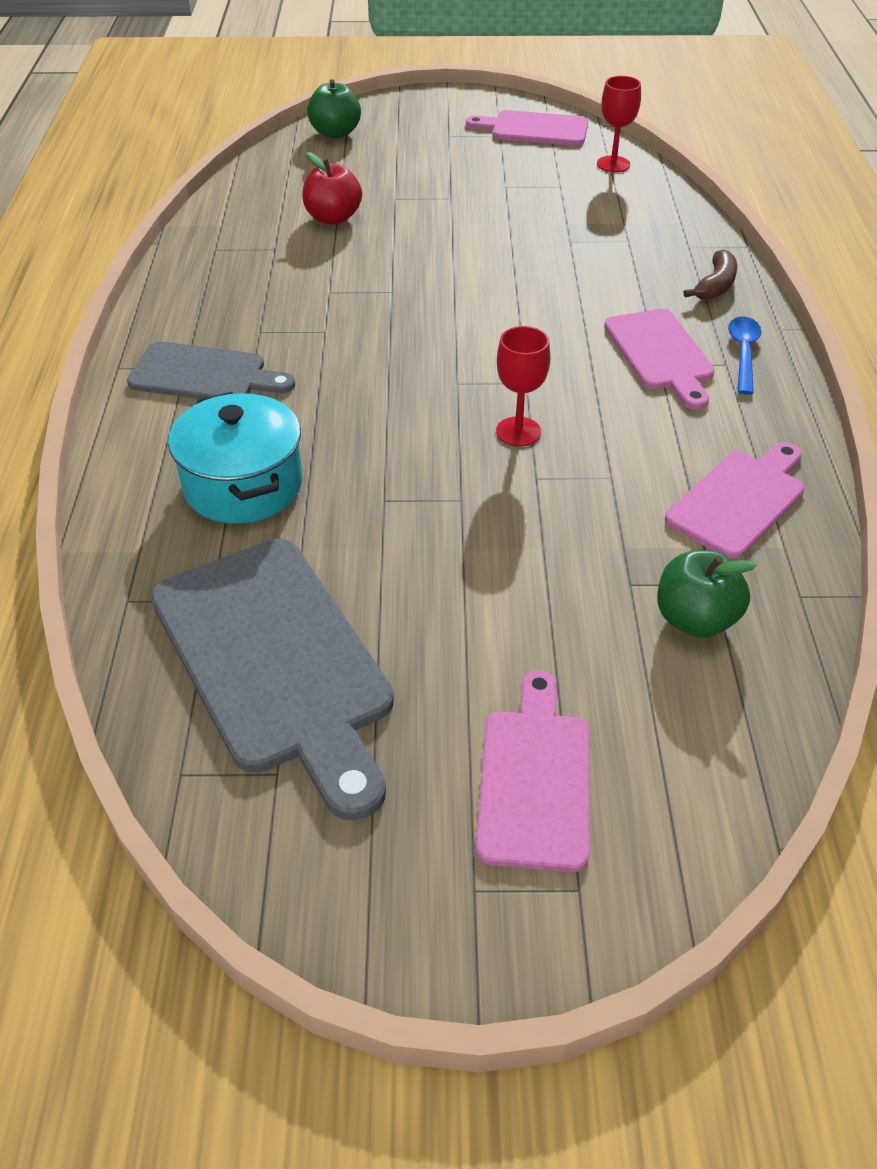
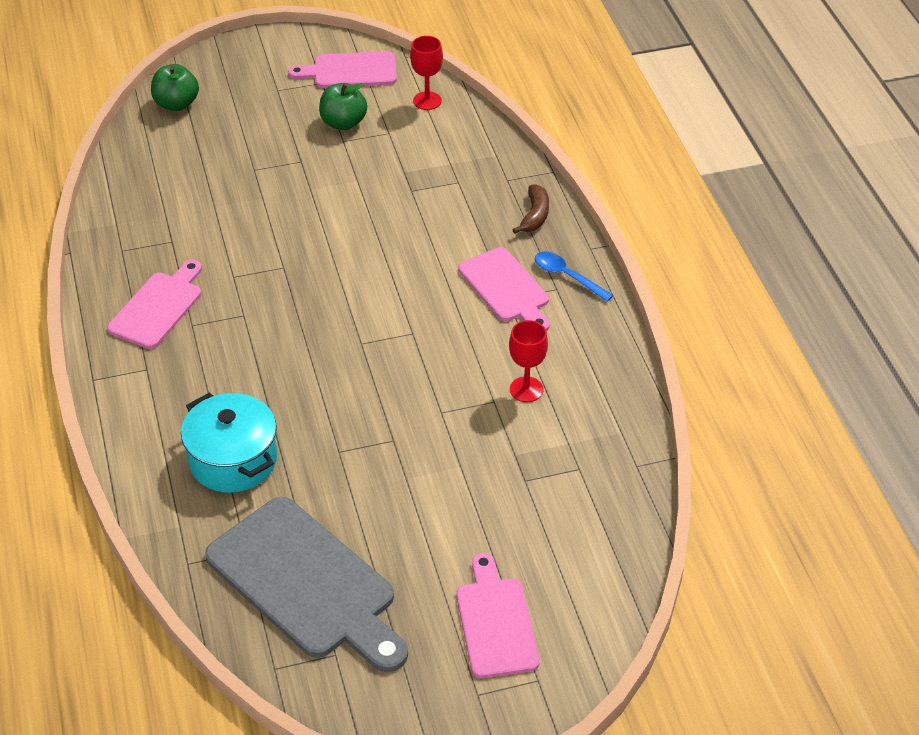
camera: 15 degrees left, 0 degrees up
(204, 375) = (165, 373): grey cutting board -> none
(333, 218) = (209, 200): red apple -> none
(518, 432) = (418, 377): red goblet -> red goblet (526, 389)
(695, 619) = (572, 496): green apple -> green apple (343, 123)
(739, 500) = (585, 402): pink cutting board -> pink cutting board (158, 307)
(743, 353) = (566, 276): blue spoon -> blue spoon turned 45 degrees counterclockwise

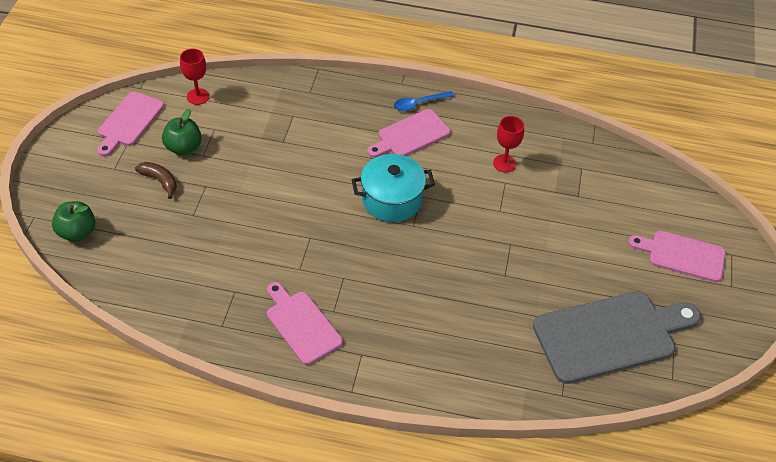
camera: 65 degrees left, 5 degrees up
(233, 460) = (481, 335): turquoise pot -> turquoise pot (392, 200)
(506, 288) = (410, 135): pink cutting board -> pink cutting board turned 150 degrees clockwise
(535, 216) = (353, 94): brown banana -> brown banana (160, 181)

